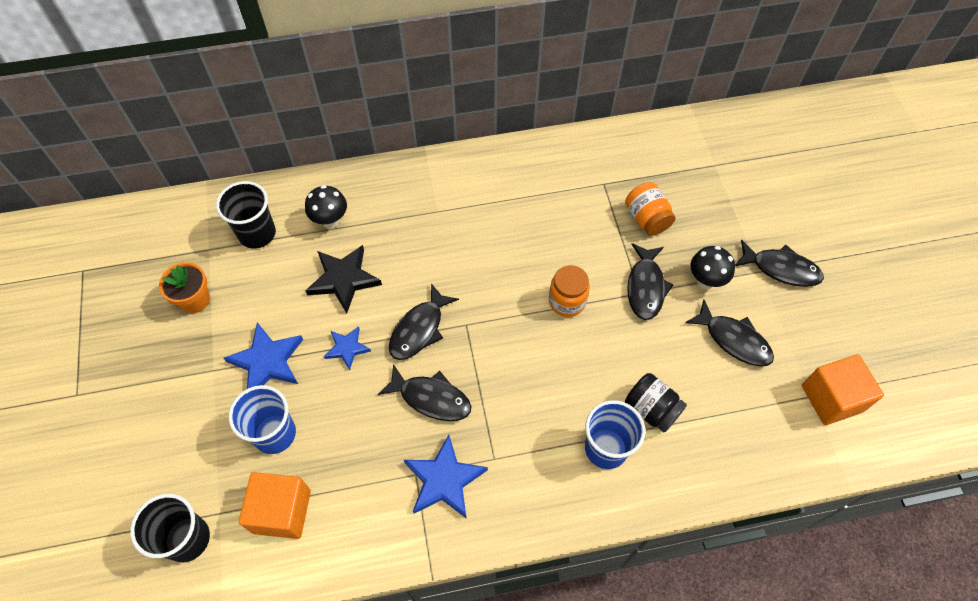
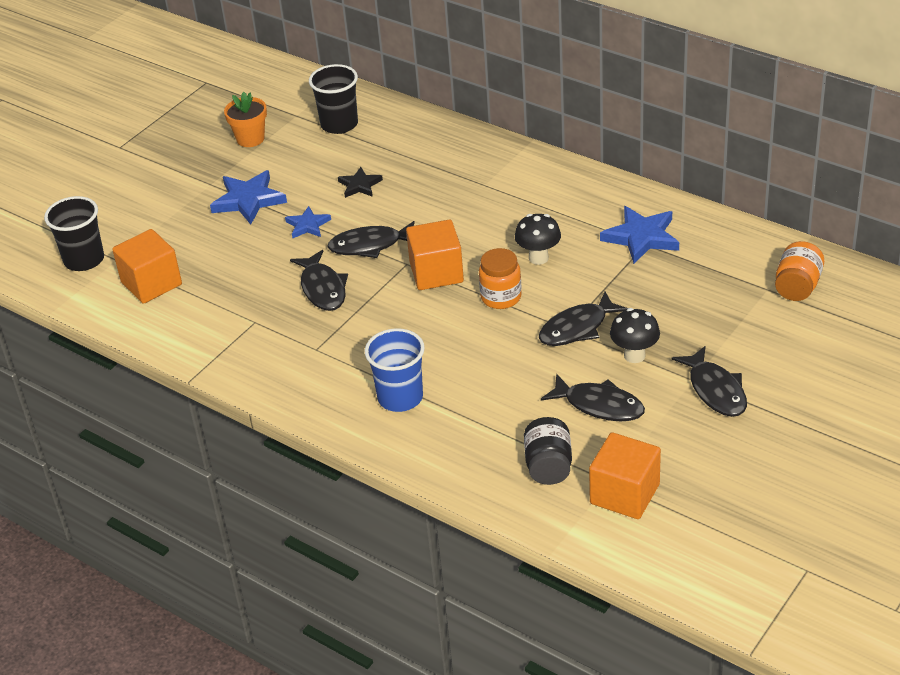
camera: 50 degrees right, 20 degrees down
(274, 434) = (201, 241): blue cup -> none
(330, 221) = (398, 146): black mushroom -> black mushroom (538, 258)
(343, 279) = (360, 185): black star -> black star, size x0.60
(444, 479) = (268, 337): blue star -> blue star (641, 237)
(497, 315) = (436, 272): none -> orange cube
(647, 219) = (646, 287): orange jar -> orange jar (797, 287)
(651, 409) = (467, 400): black jar -> black jar (548, 466)
(734, 340) = (599, 405): black fish -> black fish turned 60 degrees counterclockwise

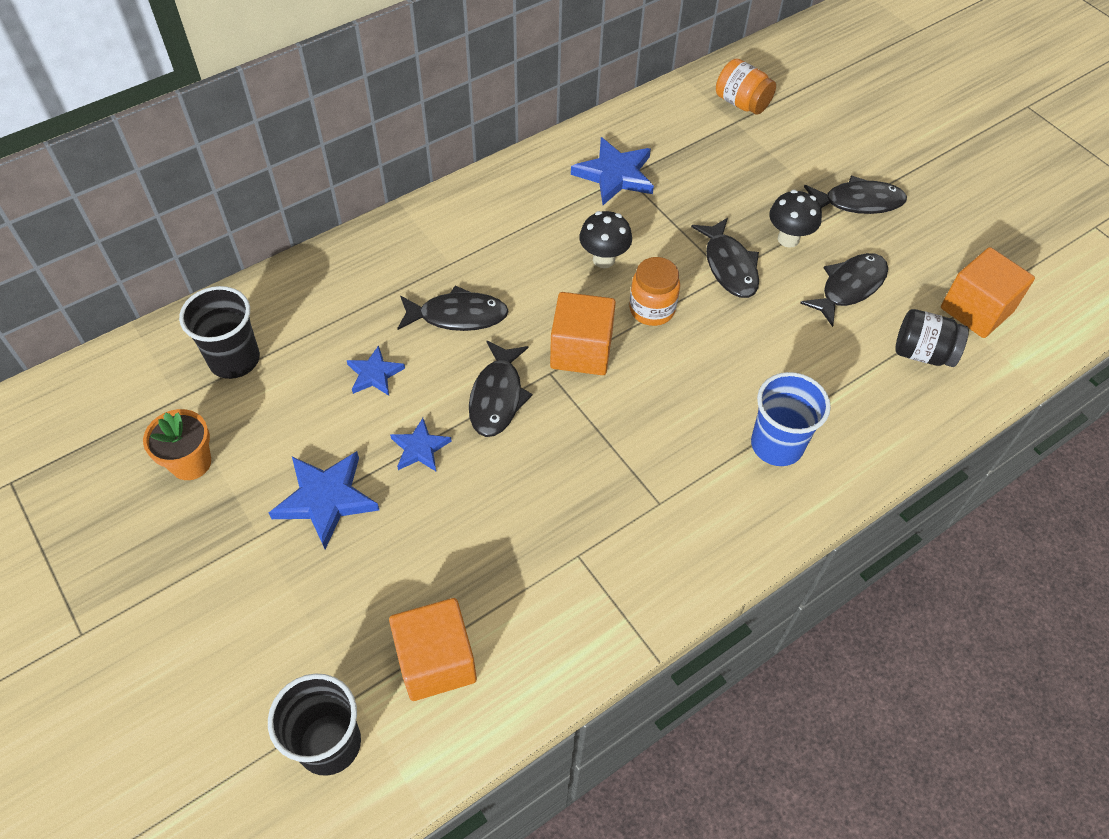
camera: 75 degrees left, 15 degrees up
(323, 288) = (552, 466): black fish -> black fish (458, 316)
(360, 185) = (374, 374): black star -> blue star

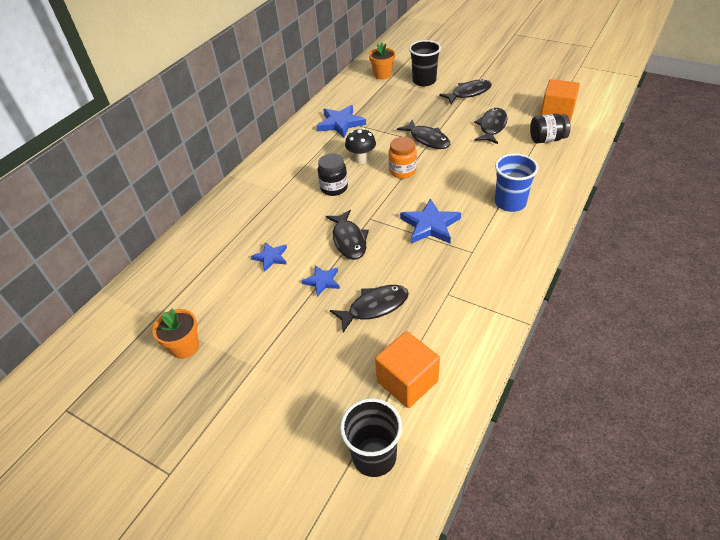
camera: 20 degrees left, 10 degrees down
(234, 359) = (179, 284): black cup -> black cup (424, 81)
(325, 499) = (283, 329): blue star -> blue star (430, 225)
(458, 316) = (300, 213): black fish -> black fish (374, 307)
(531, 294) = (334, 188): none -> black jar
(581, 351) = (379, 202): orange cube -> none
(741, 103) = (382, 75): orange jar -> orange flower pot
(788, 239) = (447, 118): black mushroom -> none

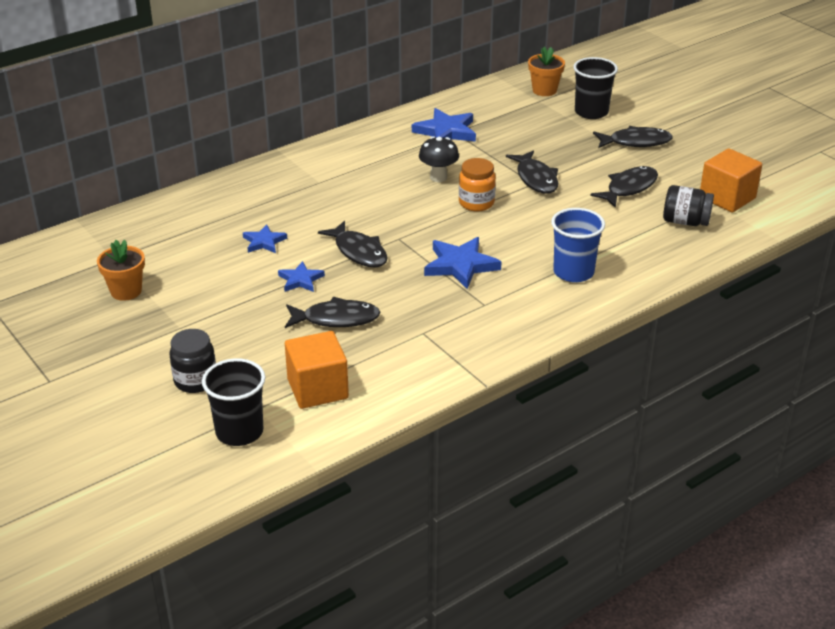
camera: 20 degrees right, 10 degrees down
(334, 188) = (383, 197): black jar -> black jar (195, 381)
(349, 240) = (359, 252): black fish -> black fish turned 45 degrees counterclockwise

